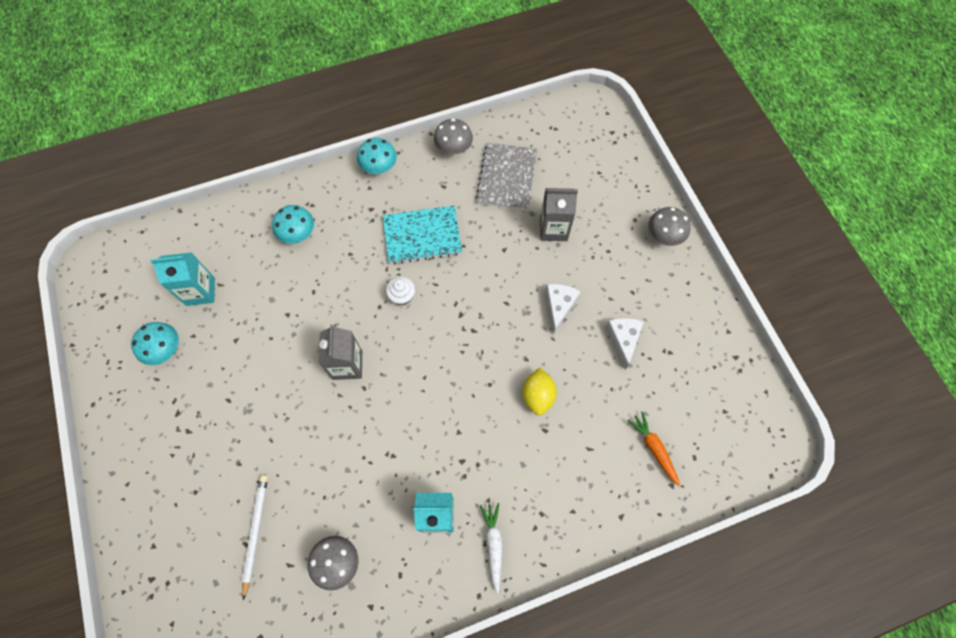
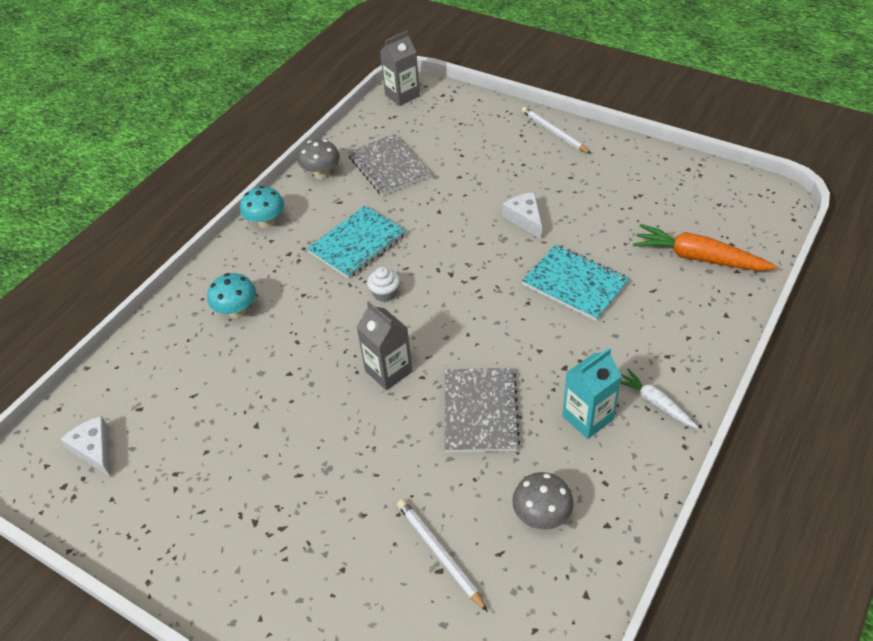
camera: 35 degrees left, 20 degrees down
(166, 350) = (188, 482): turquoise mushroom -> none
(200, 291) = (177, 413): turquoise carton -> none
(374, 448) = (480, 411): none -> grey notebook
(537, 396) = (575, 284): yellow lemon -> turquoise notebook
(553, 229) = (464, 176): grey carton -> grey carton (402, 95)
(623, 339) = (597, 209): white cheese -> white cheese (95, 450)
(654, 448) = (698, 258): orange carrot -> orange carrot, size x1.70
(663, 237) = (554, 132): grey mushroom -> white pencil

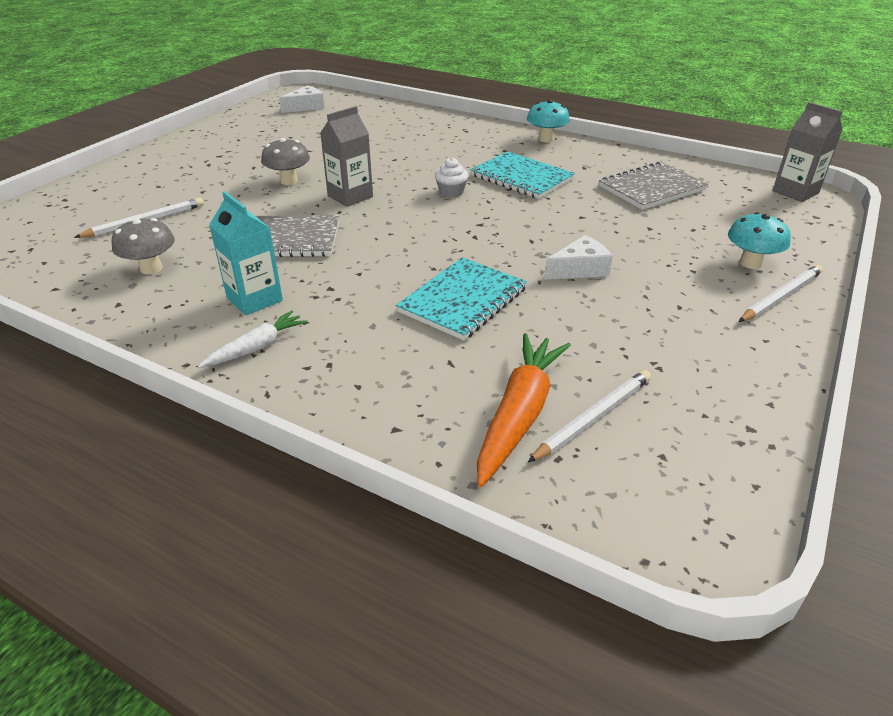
camera: 85 degrees right, 10 degrees down
(237, 311) = (432, 136): turquoise mushroom -> turquoise mushroom (750, 263)
(321, 174) = (625, 157): grey mushroom -> grey mushroom (288, 181)
(694, 227) = (593, 418): none -> white pencil

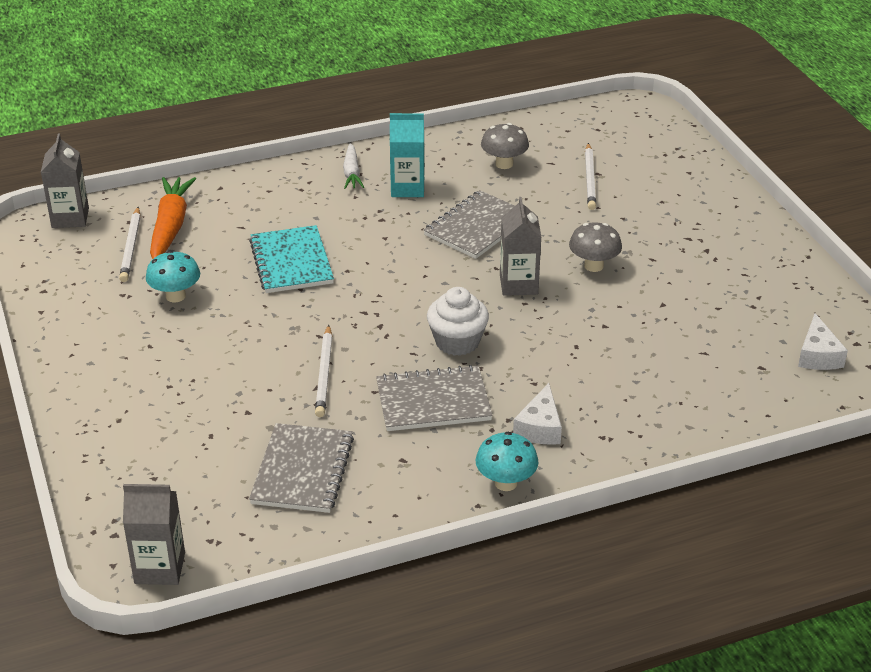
camera: 130 degrees right, 0 degrees up
(451, 192) = (457, 342): white cupcake -> white cupcake, size x1.61
(519, 414) = (170, 227): orange carrot -> orange carrot turned 150 degrees counterclockwise
(522, 177) = (433, 401): turquoise notebook -> grey notebook
(580, 269) = (250, 333): white cheese -> white cheese (540, 427)
(629, 523) = (70, 218): none -> grey carton
(750, 263) = (131, 423): turquoise mushroom -> turquoise mushroom (175, 296)
(781, 297) = (84, 400): white pencil -> white pencil (324, 373)

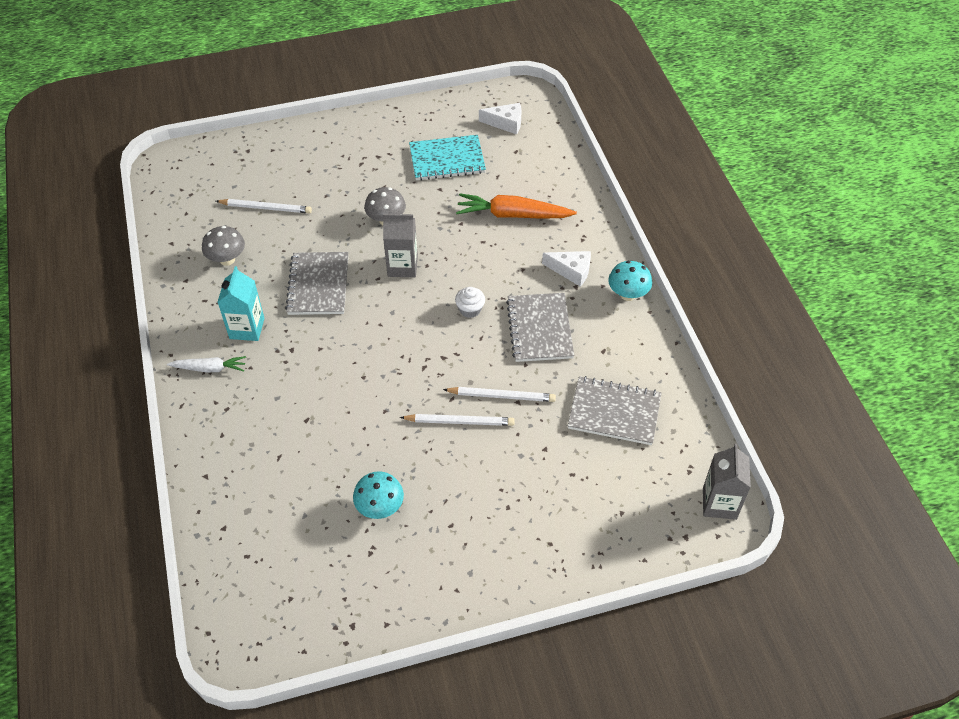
camera: 85 degrees left, 15 degrees up
(70, 218) = (227, 612): grey carton -> none
(131, 247) = (292, 550): white pencil -> white pencil (459, 422)
(170, 227) = (265, 517): orange carrot -> orange carrot (512, 215)
(291, 262) = (343, 417): turquoise notebook -> turquoise notebook (447, 159)
(457, 342) = (470, 309): white cupcake -> white cupcake, size x0.62
(477, 227) = (318, 285): grey notebook -> grey notebook turned 45 degrees clockwise

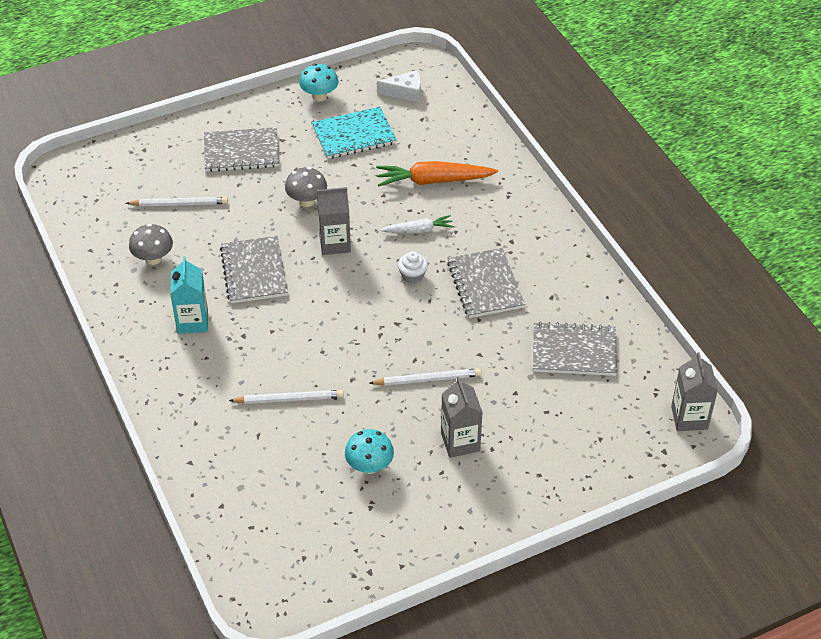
camera: 10 degrees left, 5 degrees down
(210, 368) = (165, 364): white carrot -> white carrot (418, 230)
(337, 163) = (241, 151): none -> grey notebook
(477, 495) = (460, 442): none -> grey carton
(501, 396) = (462, 351): white pencil -> white pencil (289, 399)
(571, 271) = (504, 227): white cheese -> none
(627, 294) = (564, 242): turquoise mushroom -> turquoise mushroom (319, 96)

